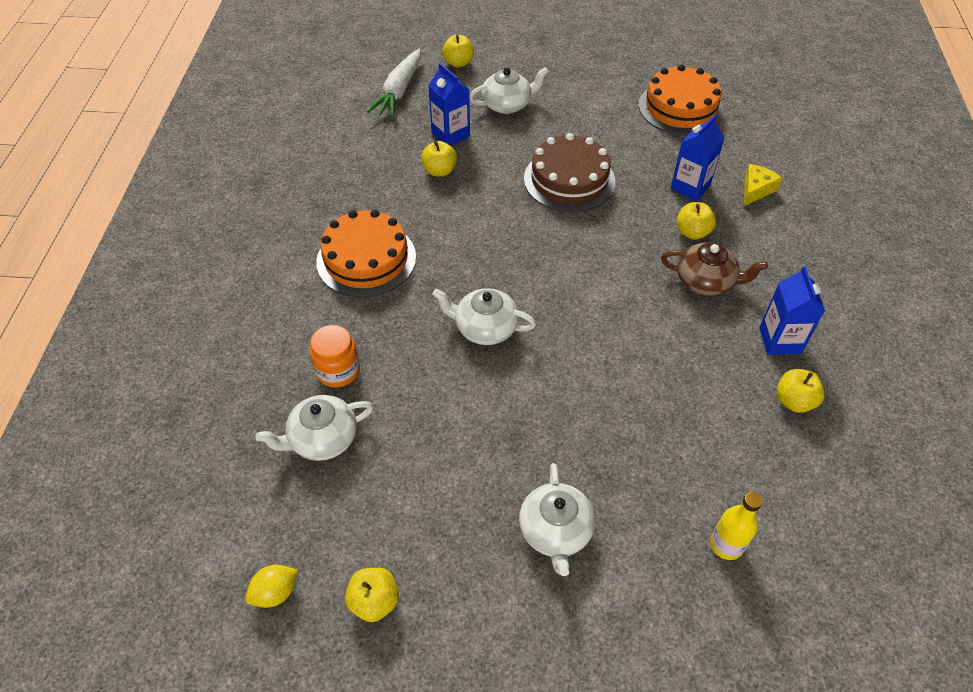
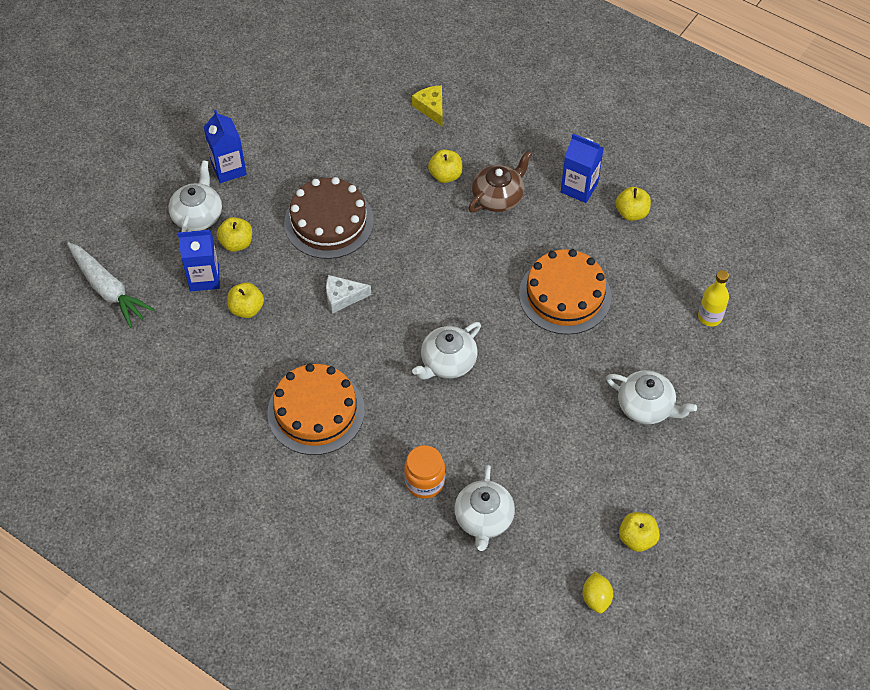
camera: 60 degrees left, 5 degrees up
(458, 63) = (105, 222): yellow apple -> yellow apple (236, 243)
(498, 223) = (342, 297): none -> white cheese
(680, 108) = (301, 96): orange cake -> orange cake (565, 295)
(690, 187) = (397, 147): blue carton -> blue carton (229, 169)

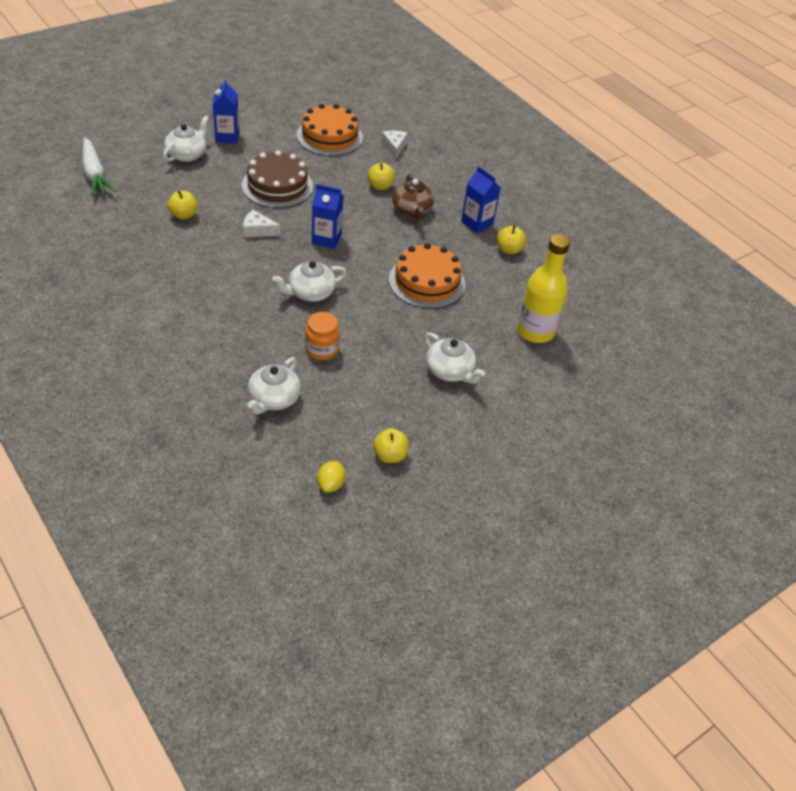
camera: 15 degrees right, 10 degrees down
(204, 278) = (166, 189): blue carton -> blue carton (326, 239)
(236, 243) = (203, 177): yellow apple -> none
(316, 411) = (191, 290): orange cake -> orange cake (329, 136)
(424, 482) = (243, 360): orange jar -> orange jar (322, 349)
(431, 108) = (394, 147): yellow cheese -> white cheese
(498, 197) = (412, 210): brown teapot -> brown teapot turned 105 degrees clockwise
(710, 317) = (535, 331): yellow bottle -> yellow bottle, size x1.82

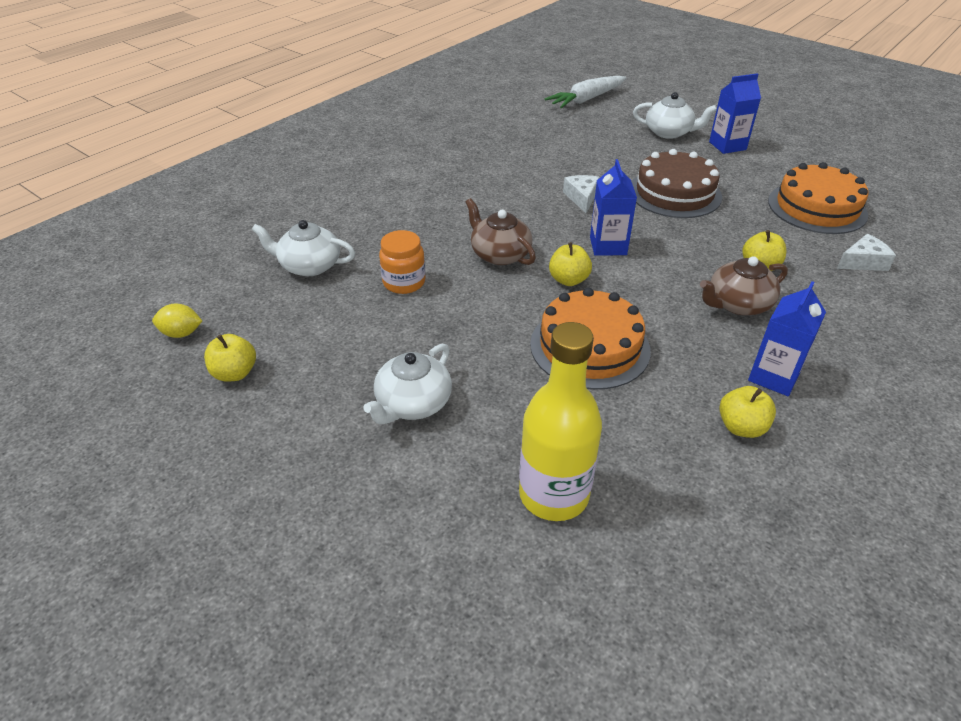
camera: 80 degrees right, 5 degrees down
(183, 215) = (568, 152): yellow apple -> yellow apple (568, 280)
(310, 292) = (499, 254): white teapot -> brown teapot

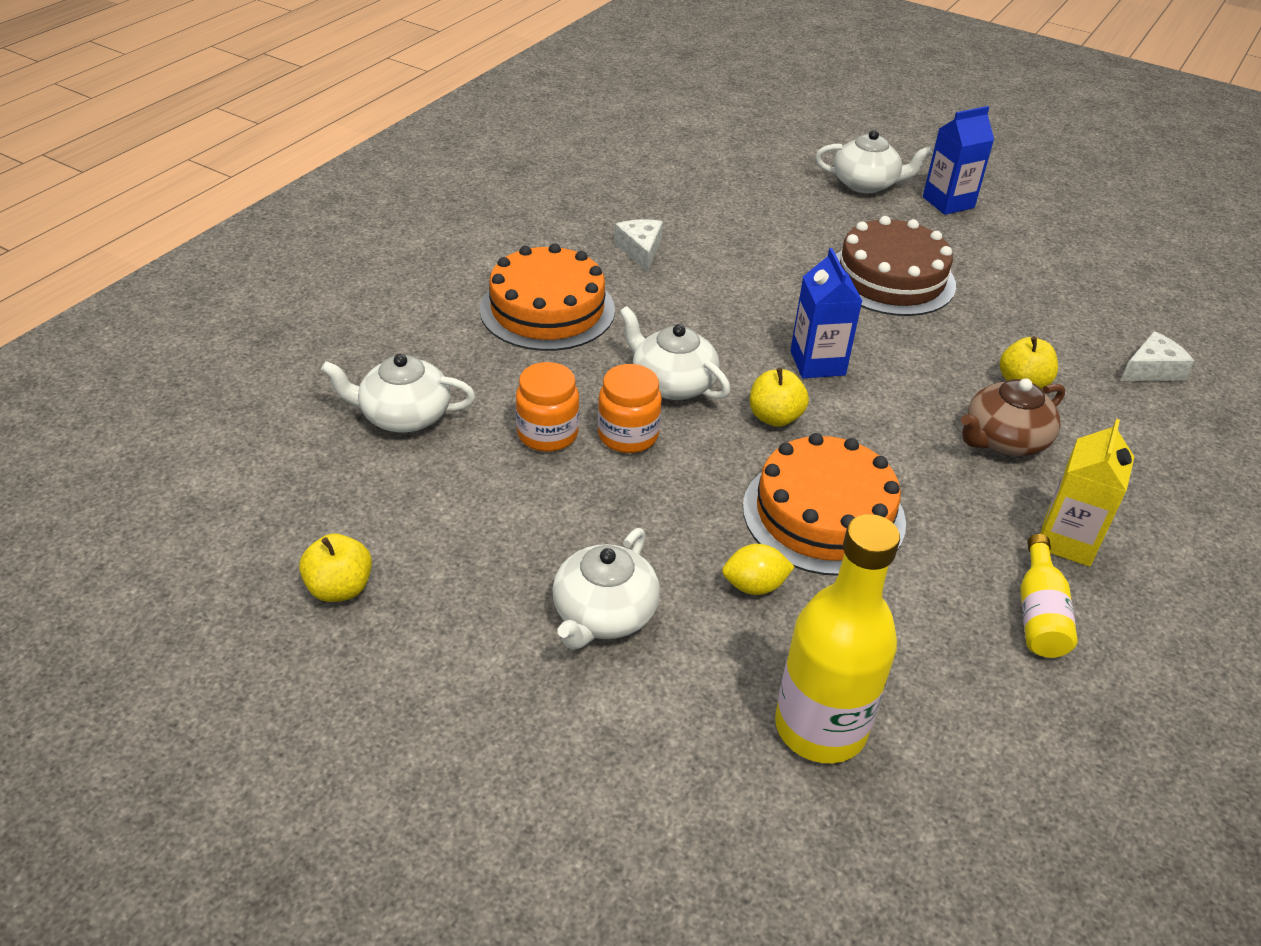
camera: 10 degrees left, 0 degrees up
(181, 333) = (243, 533): yellow lemon -> yellow lemon (754, 586)
(460, 286) = (628, 435): none -> orange jar
(499, 254) = (672, 383): brown teapot -> white teapot
(582, 198) = (767, 291): white cheese -> white cheese (640, 250)
(586, 99) = (741, 134): white carrot -> none
(741, 427) = (1039, 614): yellow apple -> yellow bottle
(773, 377) = (1067, 540): blue carton -> yellow carton
(817, 207) = (1081, 292): orange cake -> orange cake (547, 309)

